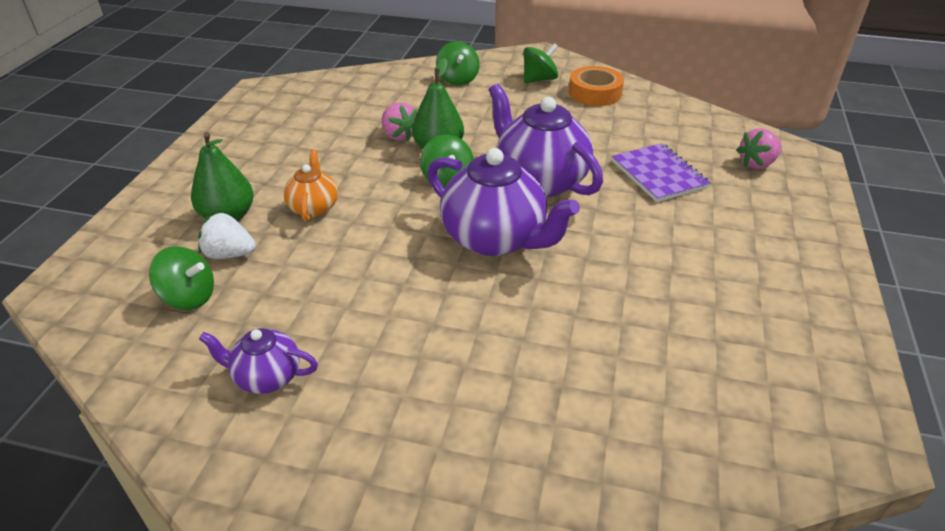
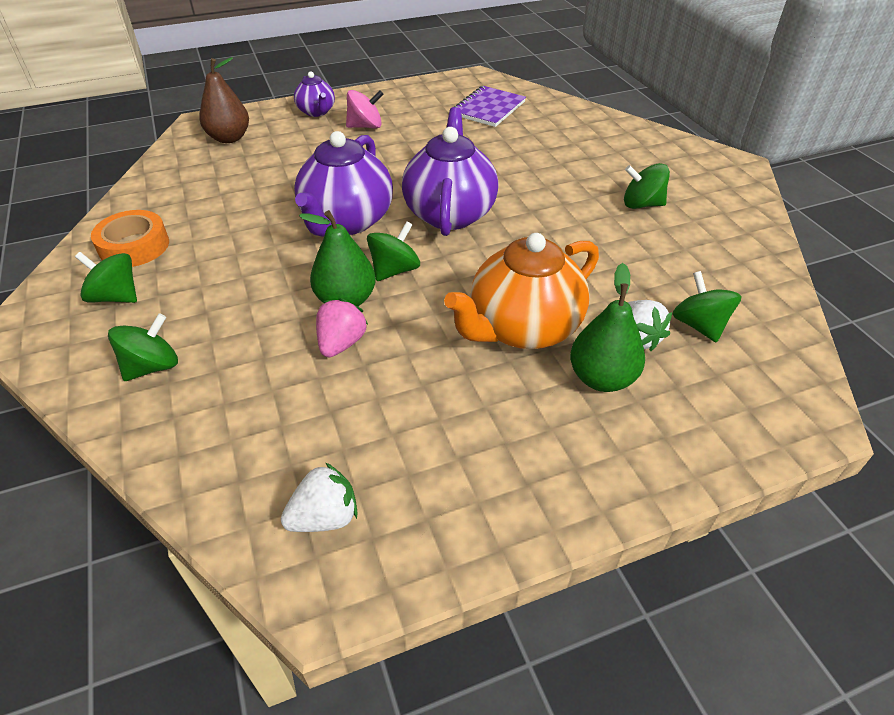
camera: 125 degrees left, 5 degrees up
(266, 377) = (689, 242): purple teapot -> purple teapot (316, 112)
(292, 98) = (325, 517): none -> white strawberry
(314, 207) = (523, 328): orange teapot -> orange teapot, size x1.89
(362, 388) = (641, 204): none -> green spinning top
(659, 174) = (284, 172): purple notebook -> purple notebook (488, 108)
(732, 255) = (365, 126): none -> pink spinning top
(757, 163) = (229, 138): pink strawberry -> brown pear

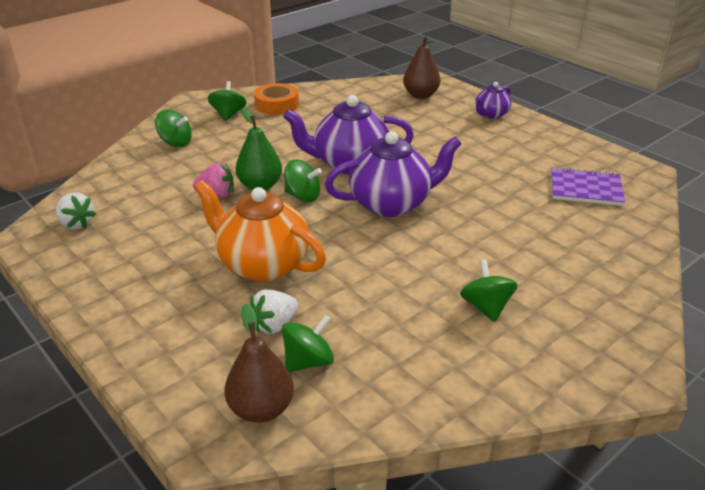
camera: 70 degrees right, 10 degrees down
(365, 126) = (489, 139): pink spinning top -> none
(601, 378) = (220, 311): green pear -> none
(765, 371) = (261, 409): none -> brown pear

